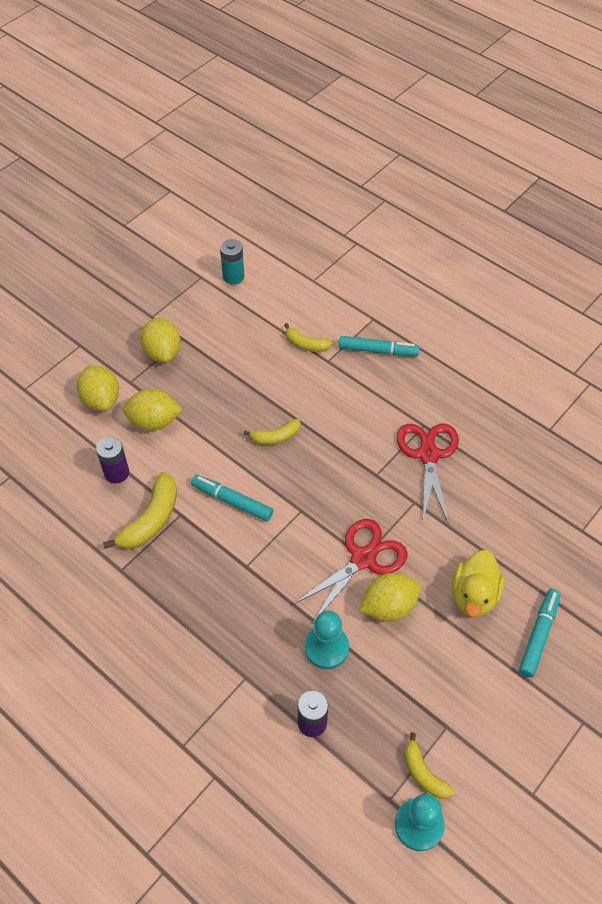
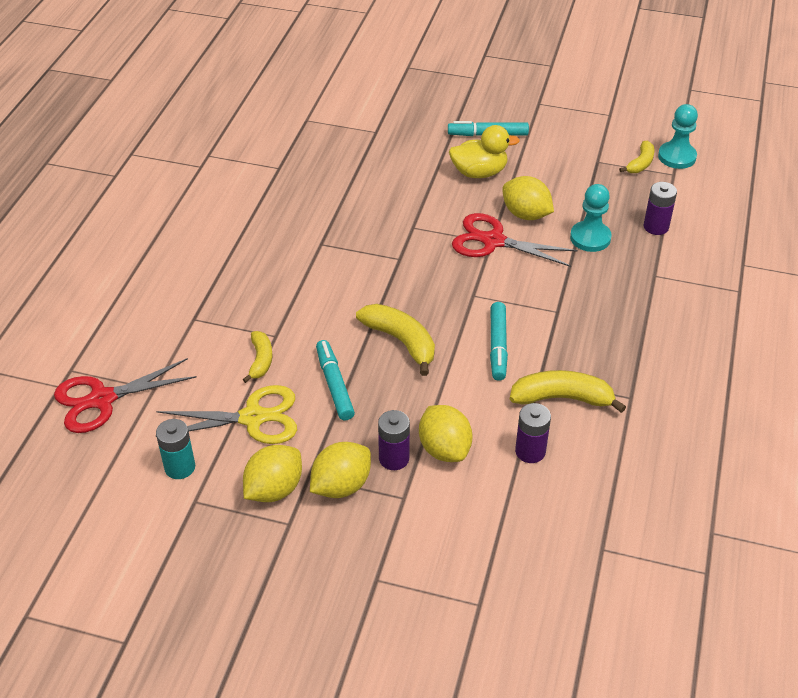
camera: 115 degrees left, 10 degrees down
(101, 400) = (445, 513): yellow lemon -> yellow lemon (274, 489)
(165, 389) = (394, 458): none -> purple battery
(252, 324) = (253, 418): none -> yellow scissors
(276, 437) = (401, 341): yellow banana -> yellow banana, size x1.64
(378, 351) = (240, 301): turquoise marker -> turquoise marker (334, 385)
(428, 455) = (354, 232): red scissors -> red scissors (102, 399)

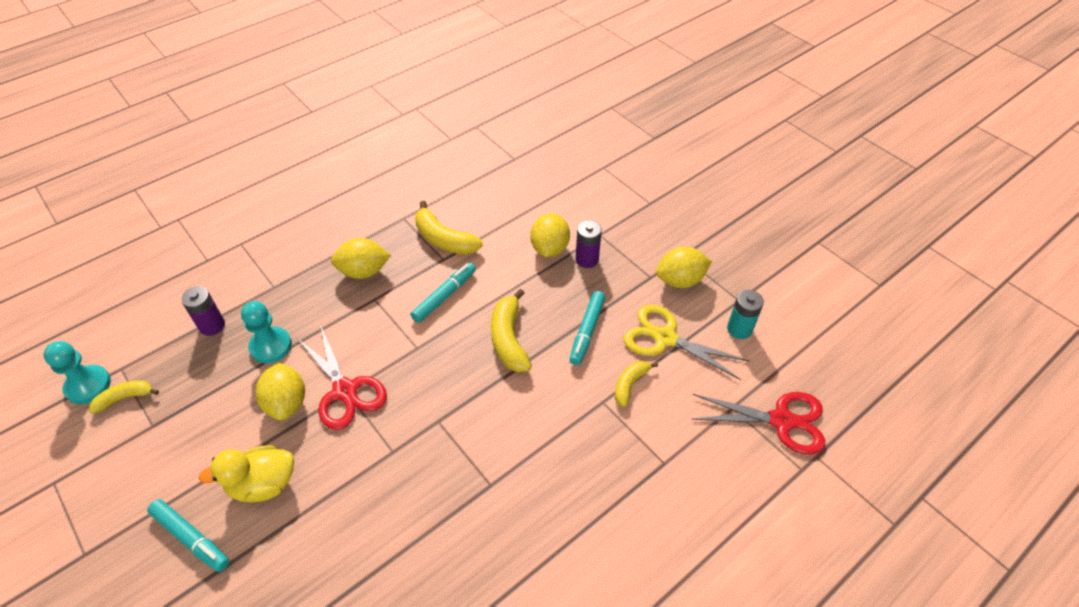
camera: 145 degrees left, 5 degrees up
(341, 486) = (634, 260): yellow lemon -> yellow lemon (364, 271)
(479, 172) = (263, 484): yellow duck -> yellow duck turned 45 degrees counterclockwise
(530, 451) = (499, 220): purple battery -> none

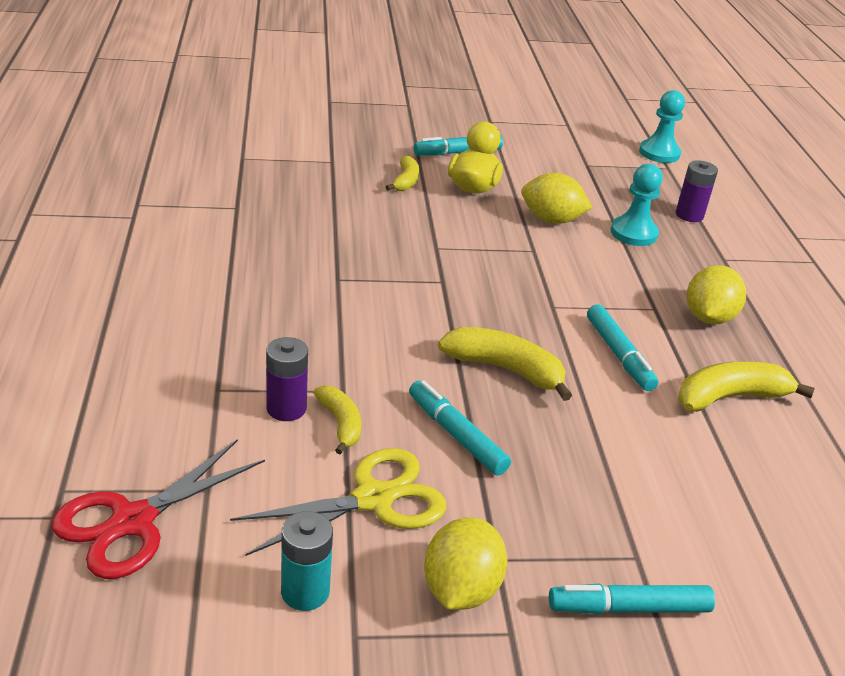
camera: 120 degrees right, 15 degrees down
(125, 398) = (630, 162): yellow banana -> yellow banana (406, 181)
(345, 391) = (535, 250): red scissors -> none
(549, 248) = (643, 484): yellow lemon -> none
(587, 259) = (591, 509): purple battery -> purple battery (286, 408)
(631, 227) = (628, 608): none -> turquoise marker

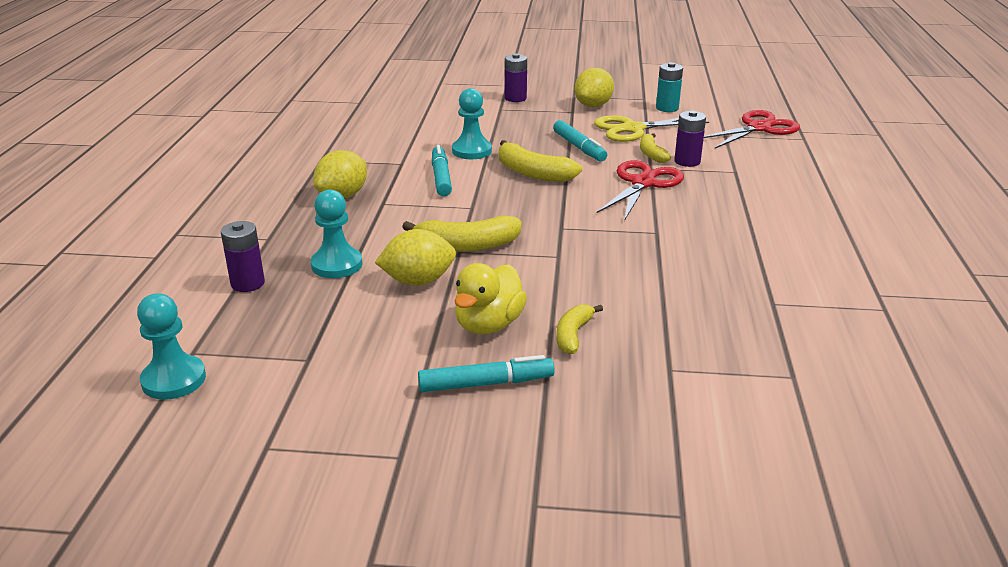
camera: 165 degrees left, 5 degrees down
(353, 356) = (643, 183): none -> red scissors
(551, 220) = (418, 281): yellow lemon -> yellow lemon turned 45 degrees counterclockwise
(613, 415) = (471, 151): none -> turquoise pawn
(628, 608) = (515, 98): turquoise marker -> purple battery
(730, 397) = (382, 155): yellow banana -> yellow banana (467, 246)

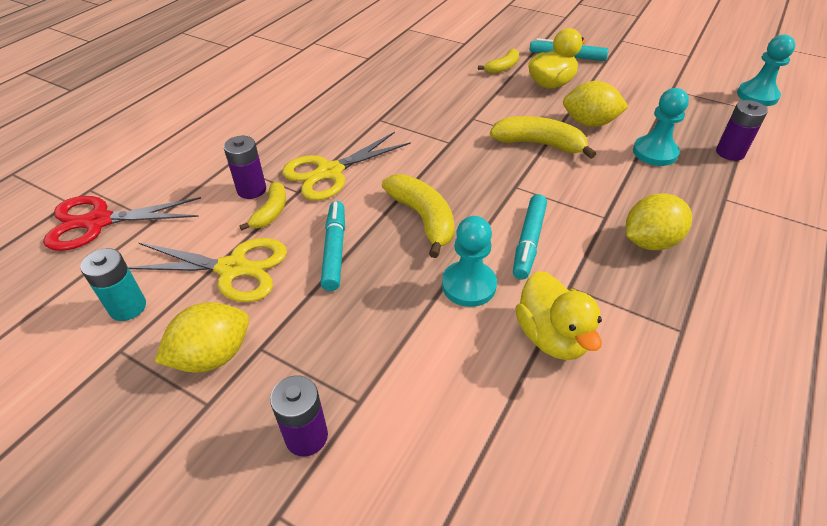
camera: 155 degrees left, 15 degrees up
(406, 143) = (552, 336): none -> yellow duck
(643, 183) = (330, 172): red scissors -> yellow scissors

